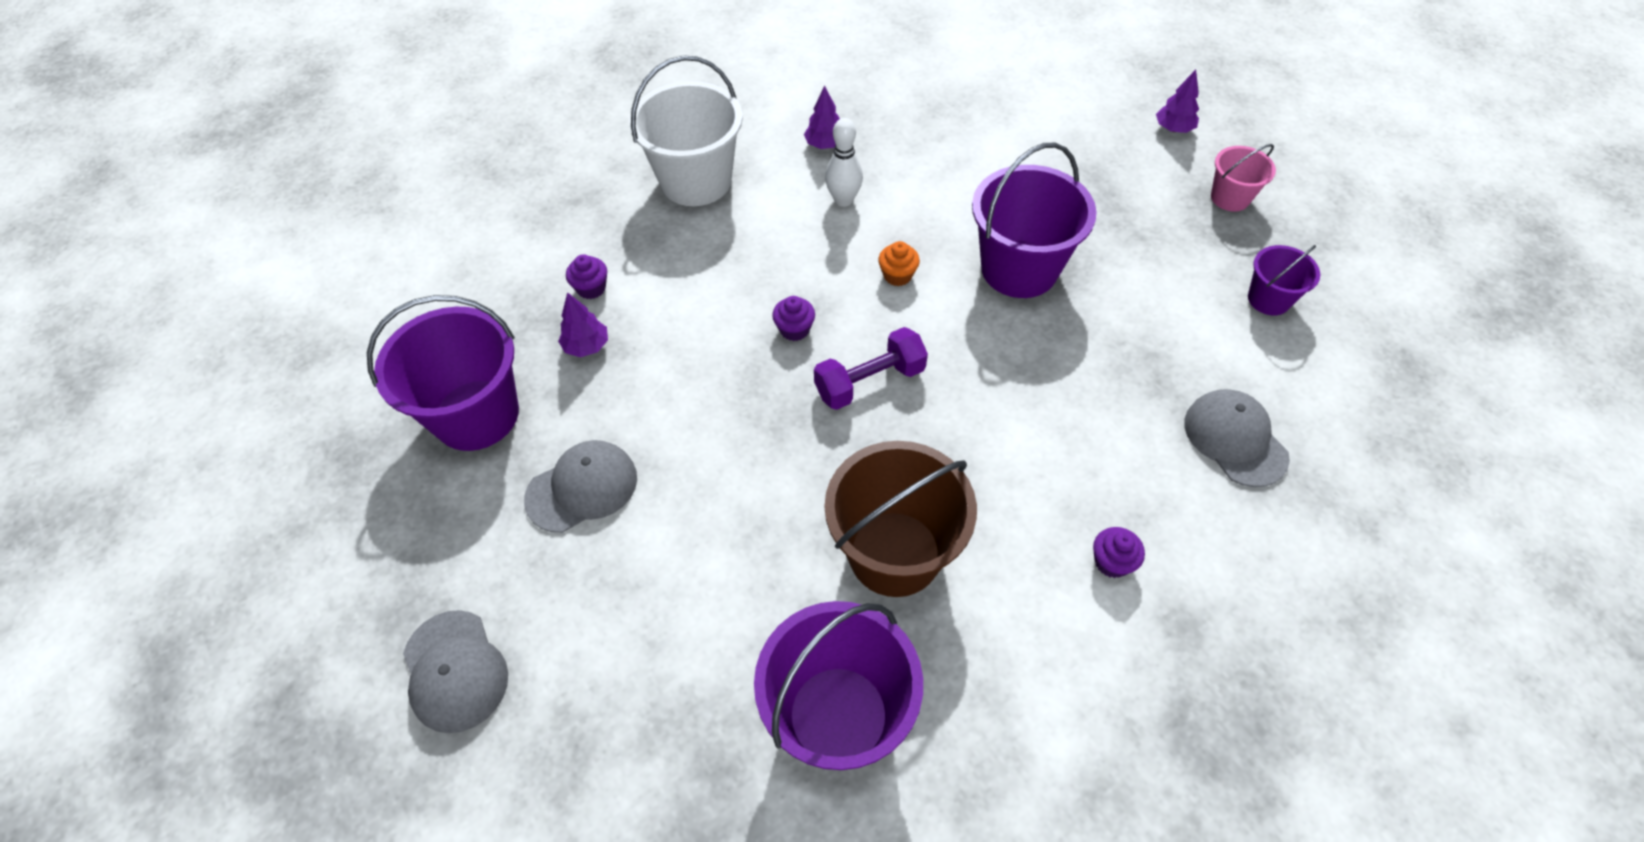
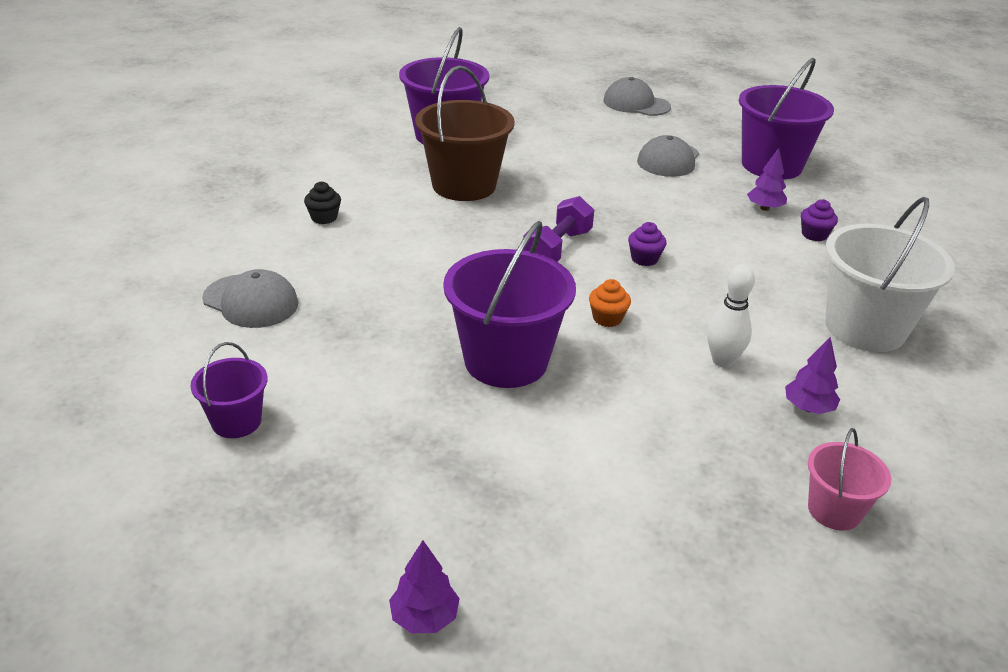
camera: 145 degrees right, 20 degrees down
(1112, 562) = (324, 217): purple cupcake -> black cupcake
(1230, 198) = (308, 531): pink bucket -> pink bucket (834, 510)

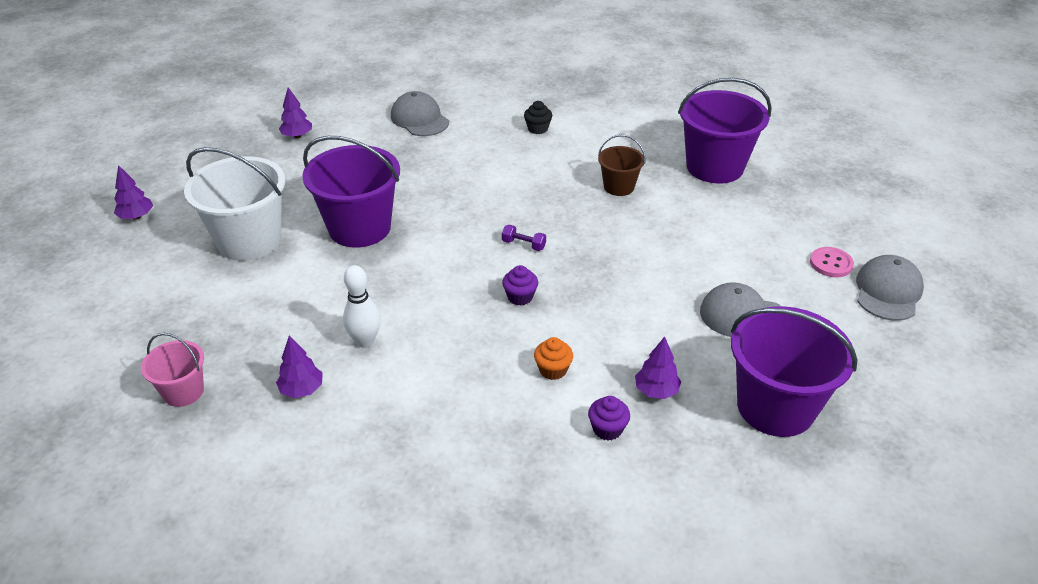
camera: 85 degrees right, 5 degrees up
(236, 421) = (297, 136): purple bucket -> purple tree
(251, 301) = (419, 119): grey cap -> grey cap turned 120 degrees clockwise
(464, 185) = (619, 187): brown bucket -> brown bucket, size x0.52
(557, 249) = (523, 245): purple dumbbell -> purple dumbbell, size x0.52
(600, 116) = (831, 263): none -> pink button
(607, 318) = (420, 275): orange cupcake -> orange cupcake (553, 370)
(865, 328) = (425, 447): white bucket -> white bucket (249, 240)

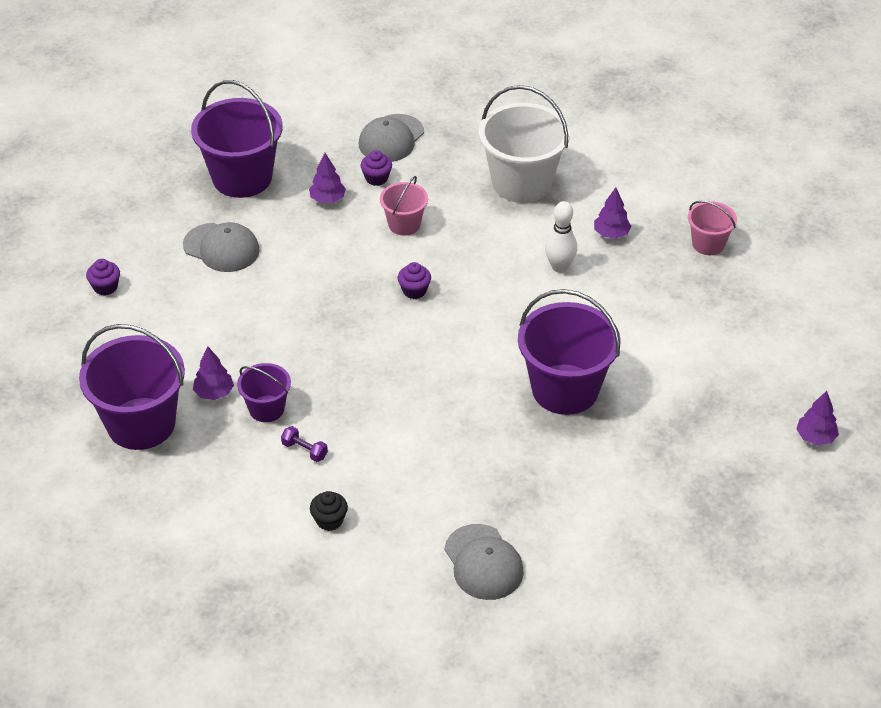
camera: 170 degrees left, 5 degrees up
(249, 240) = (682, 388): white bucket -> white bucket (522, 182)
(297, 136) = (649, 550): purple tree -> purple tree (214, 393)
(523, 245) = (396, 346): purple dumbbell -> purple dumbbell (304, 450)
(553, 370) = (404, 224): orange cupcake -> pink bucket
(619, 187) = (266, 409): brown bucket -> purple bucket
(831, 263) = (105, 287): pink button -> purple cupcake
(888, 291) = (76, 254): grey cap -> grey cap (391, 139)

